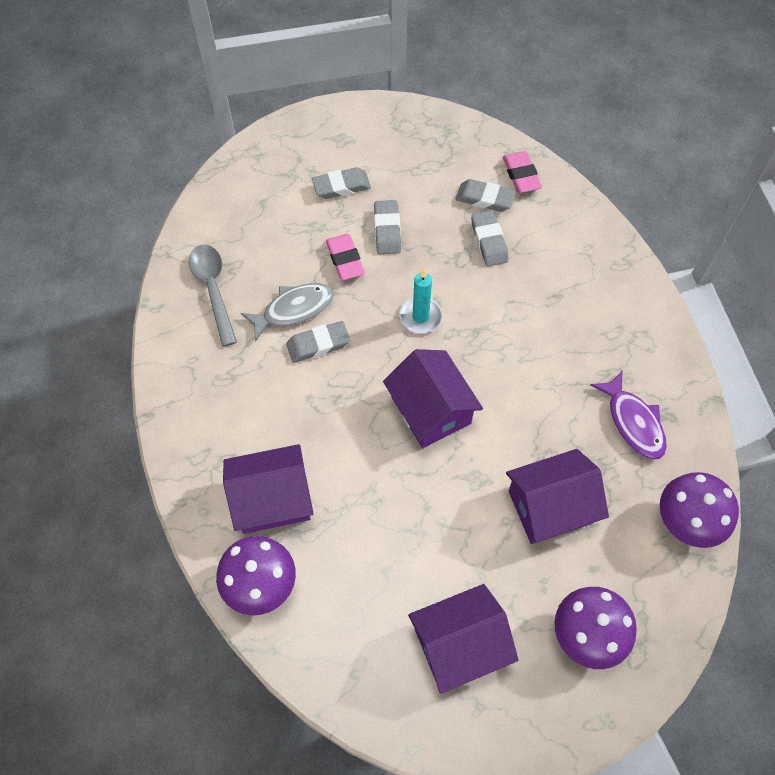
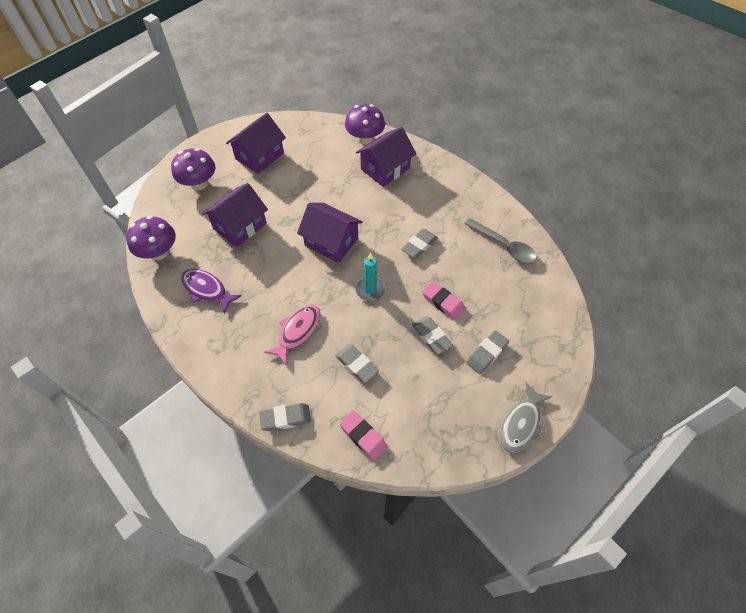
camera: 150 degrees right, 5 degrees down
(294, 310) = (448, 257): grey fish -> grey fish (521, 423)
(485, 199) = (379, 399): grey eraser -> grey eraser (286, 418)
(538, 309) = (297, 332): none -> pink fish

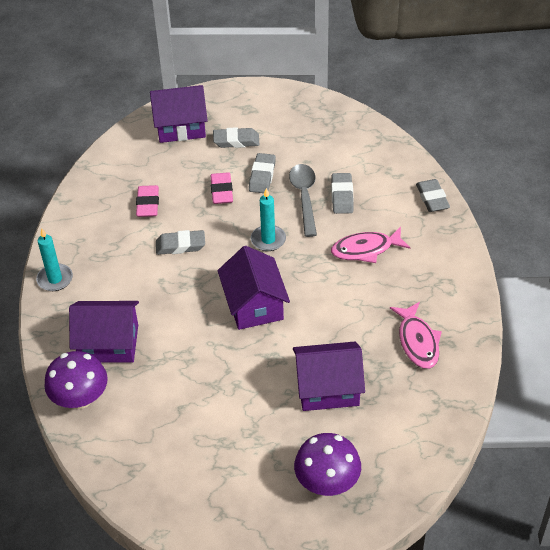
camera: 135 degrees left, 10 degrees down
(159, 252) = (438, 419): purple mushroom -> none
(207, 290) = (417, 341): purple fish -> pink fish
(259, 156) = (221, 469): purple house -> purple house (180, 127)
(286, 418) = (432, 198): grey eraser -> grey eraser turned 45 degrees clockwise
(363, 436) = (384, 154): pink eraser -> pink eraser (148, 204)
(459, 178) = (55, 279): none -> turquoise candle
(504, 246) = (112, 196): grey spoon -> grey spoon (304, 197)
(521, 423) = (268, 95): grey fish -> none

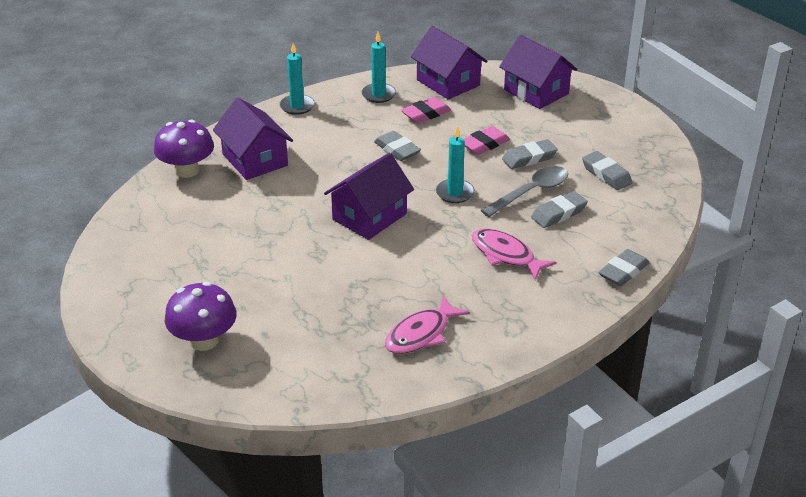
camera: 55 degrees right, 10 degrees down
(91, 219) = (378, 95): none -> turquoise candle
(236, 141) = (555, 126): grey eraser -> grey eraser (606, 174)
(327, 388) = (312, 298): purple house -> purple house (448, 82)

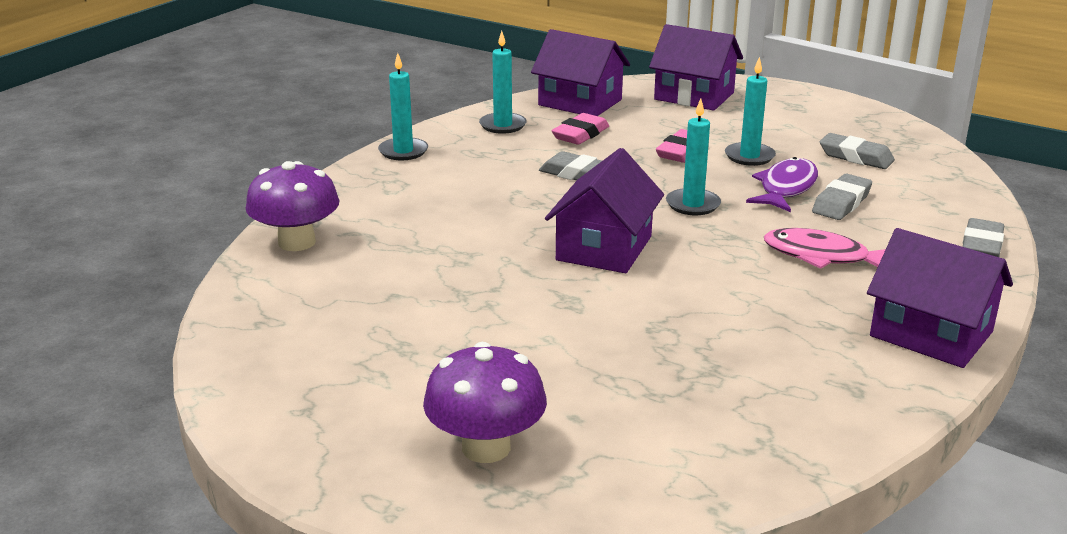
camera: 20 degrees left, 10 degrees down
(255, 160) = (389, 214): purple house -> purple house (931, 334)
(421, 334) = (802, 367): pink fish -> none
(529, 158) = (749, 156): grey eraser -> turquoise candle
(531, 192) = (786, 188): grey spoon -> purple fish

